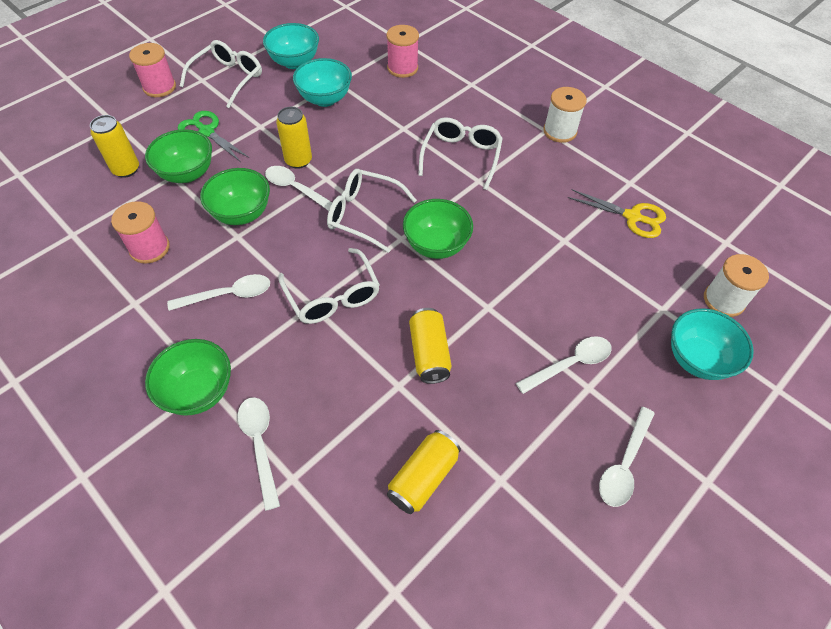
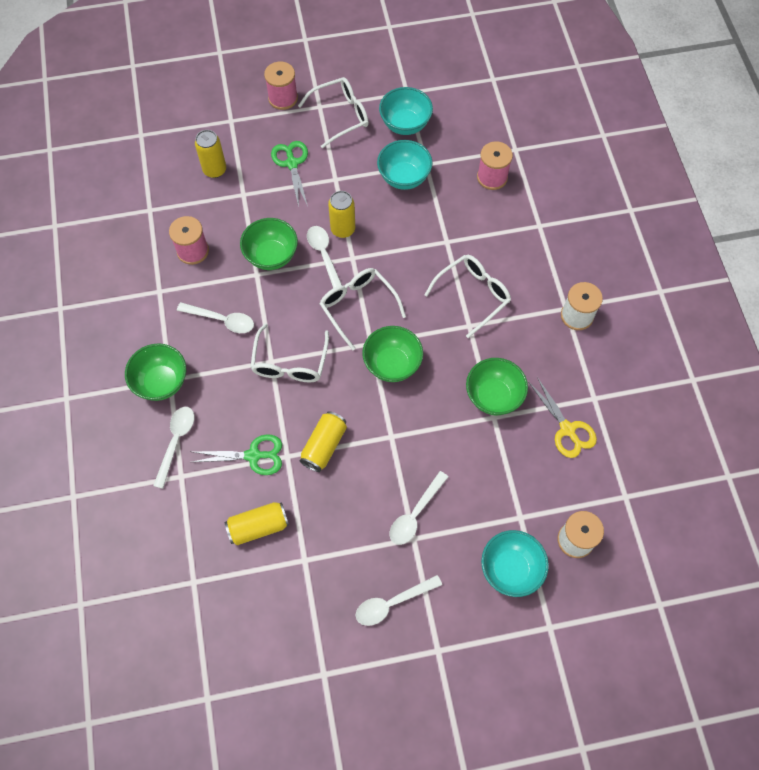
camera: 35 degrees right, 10 degrees up
(187, 173) = (255, 197): green bowl -> green bowl (493, 396)
(361, 406) = (253, 455): none -> green scissors
(570, 364) = (415, 514): white spoon -> white spoon turned 120 degrees clockwise

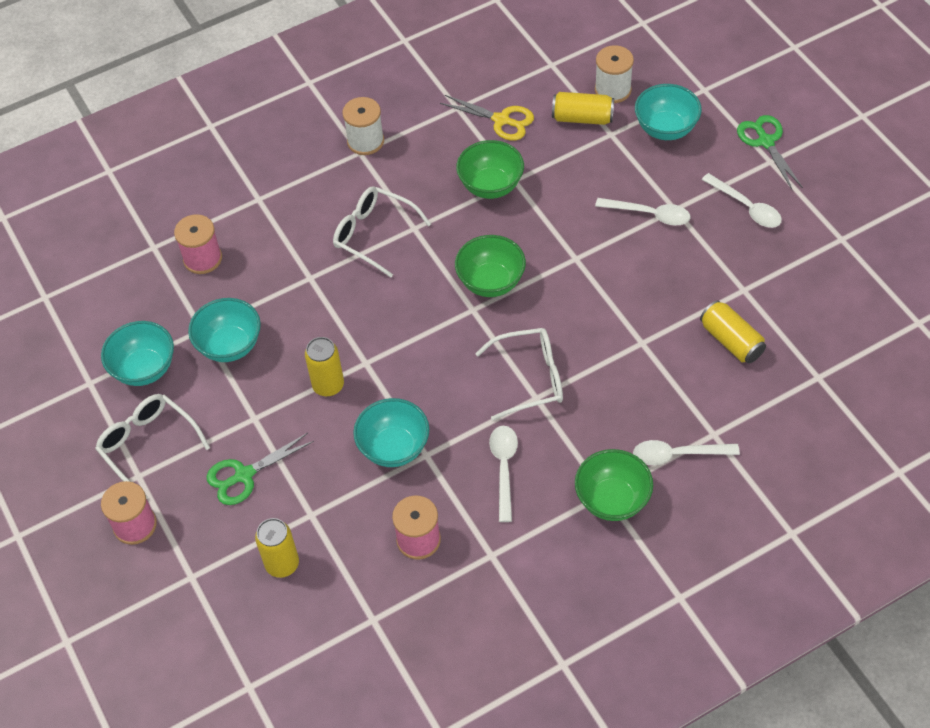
camera: 105 degrees left, 10 degrees down
(253, 455) = (656, 373): green scissors -> green scissors (766, 142)
(271, 256) = (394, 448): green bowl -> turquoise bowl
(324, 256) = (373, 392): white spoon -> none
(324, 446) = (614, 313): yellow can -> yellow can (582, 118)
(357, 306) = (430, 336): white glasses -> none
(567, 429) = (501, 120): yellow scissors -> yellow scissors turned 75 degrees clockwise

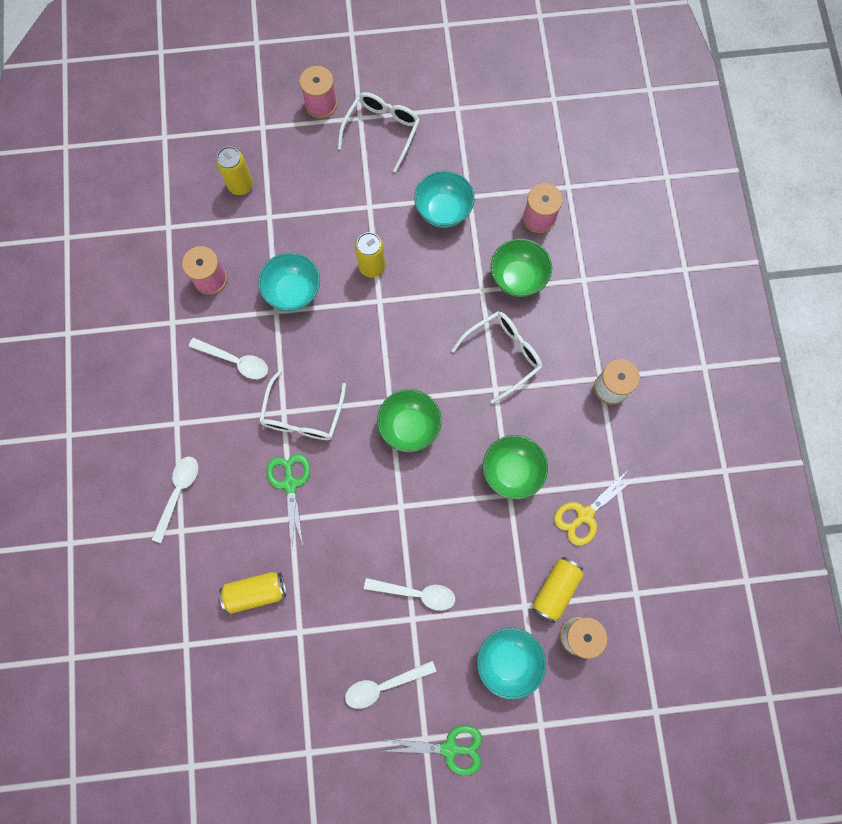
camera: 110 degrees right, 20 degrees up
(144, 369) = (451, 147): turquoise bowl -> none
(148, 445) = (382, 130): white glasses -> white glasses turned 45 degrees counterclockwise
(244, 475) = (324, 184): green scissors -> green scissors (290, 484)
(612, 500) = (168, 426): green bowl -> green bowl (518, 278)
(650, 214) = (416, 593): white spoon -> white spoon turned 120 degrees counterclockwise

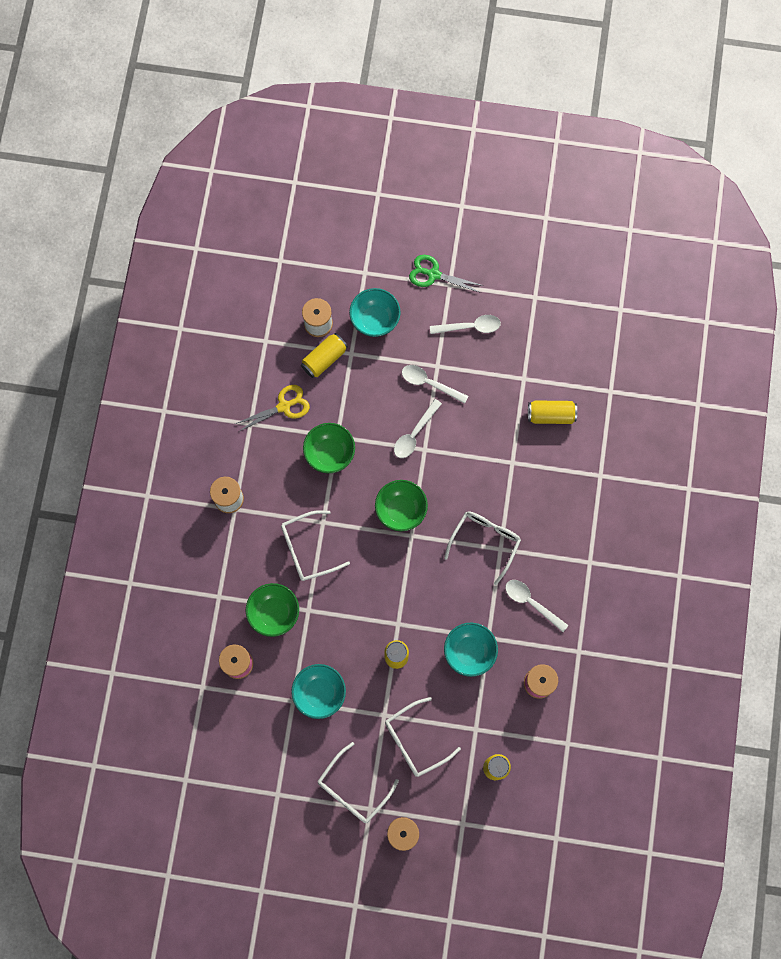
camera: 165 degrees left, 0 degrees up
(178, 493) = (597, 505): white spoon -> white spoon (414, 434)
(290, 484) = (507, 489): green scissors -> none
(330, 190) = (415, 741): none -> white glasses

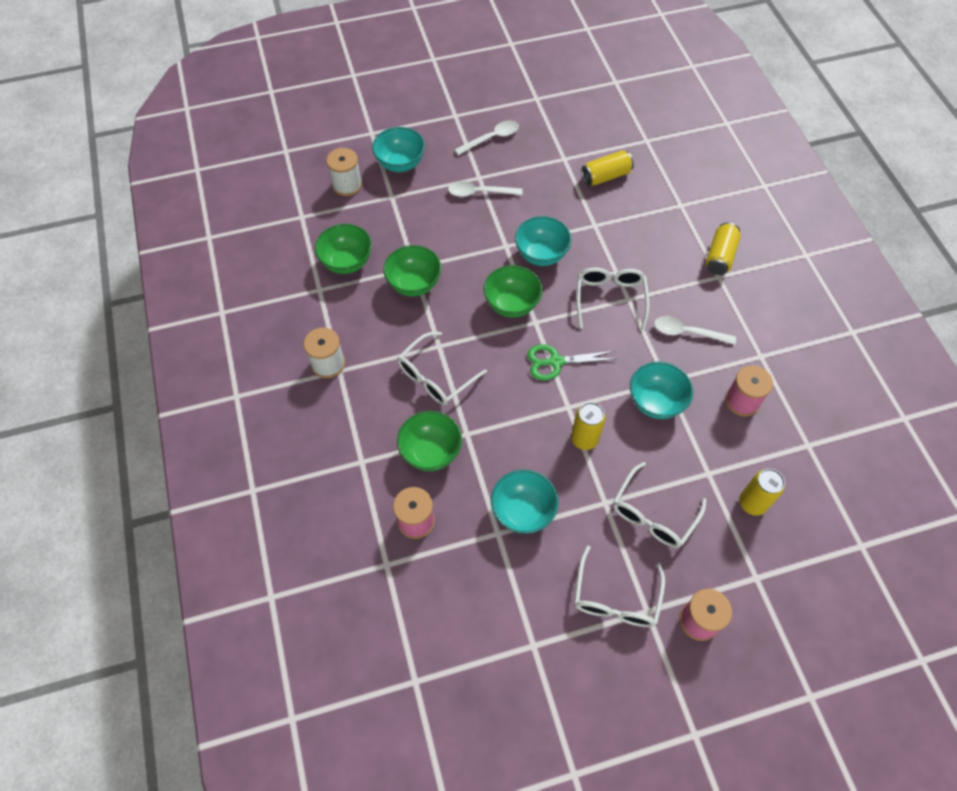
camera: 25 degrees left, 15 degrees down
(284, 406) = (347, 262): yellow scissors -> green bowl
(324, 359) = (367, 210): yellow can -> yellow can (720, 256)
(414, 434) = (488, 237): white spoon -> none
(433, 274) = (436, 113): green scissors -> green scissors (556, 362)
(450, 472) = (541, 254): none -> turquoise bowl

